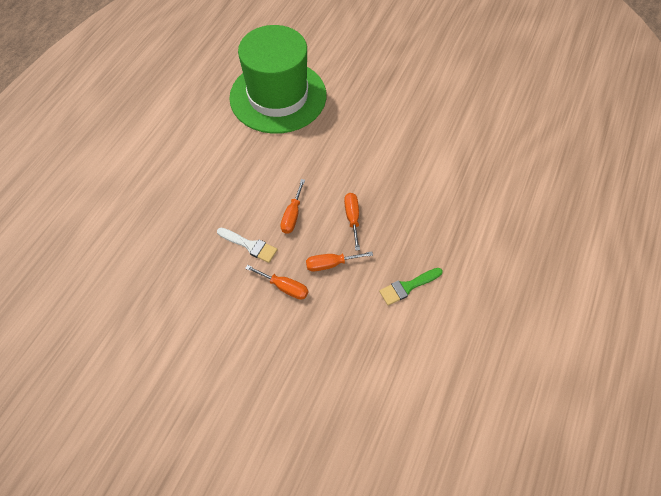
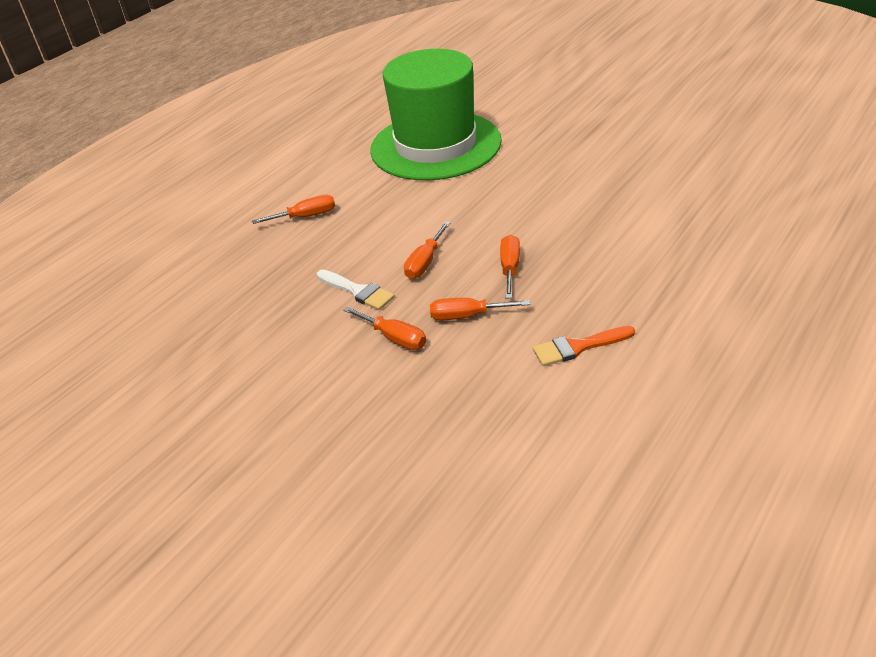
camera: 15 degrees right, 20 degrees down
(195, 173) = (306, 216): none -> orange screwdriver
(407, 287) = (578, 347): green brush -> orange brush

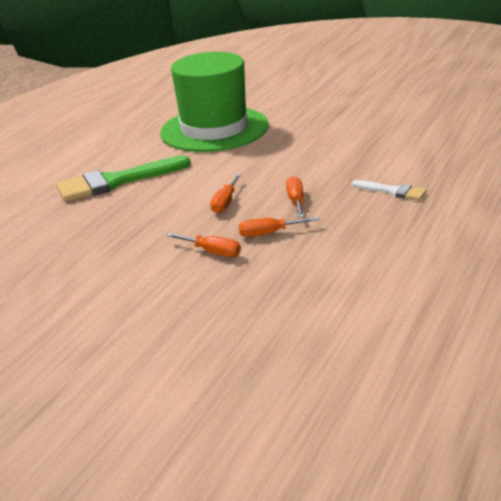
camera: 10 degrees left, 10 degrees down
(306, 216) = (116, 181): orange screwdriver -> green brush
(358, 291) = (173, 225): white brush -> white brush (393, 191)
(578, 347) = (363, 245): orange brush -> none

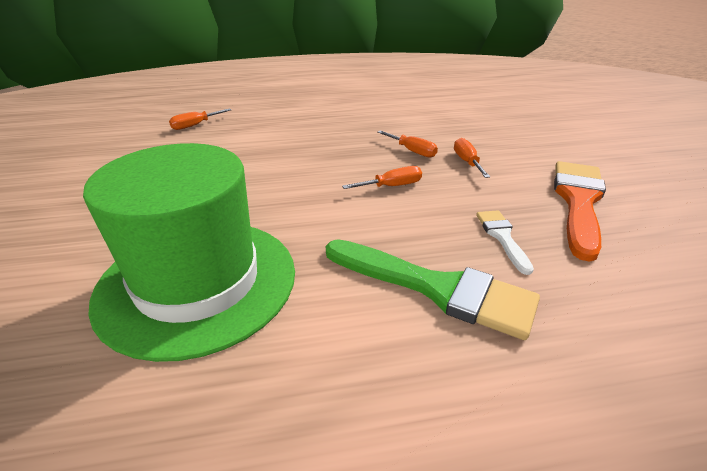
camera: 130 degrees left, 5 degrees up
(90, 271) = (578, 202): none -> orange brush
(296, 201) = (351, 157): orange screwdriver -> orange screwdriver (195, 125)
(393, 191) = (297, 129): white brush -> white brush (502, 237)

